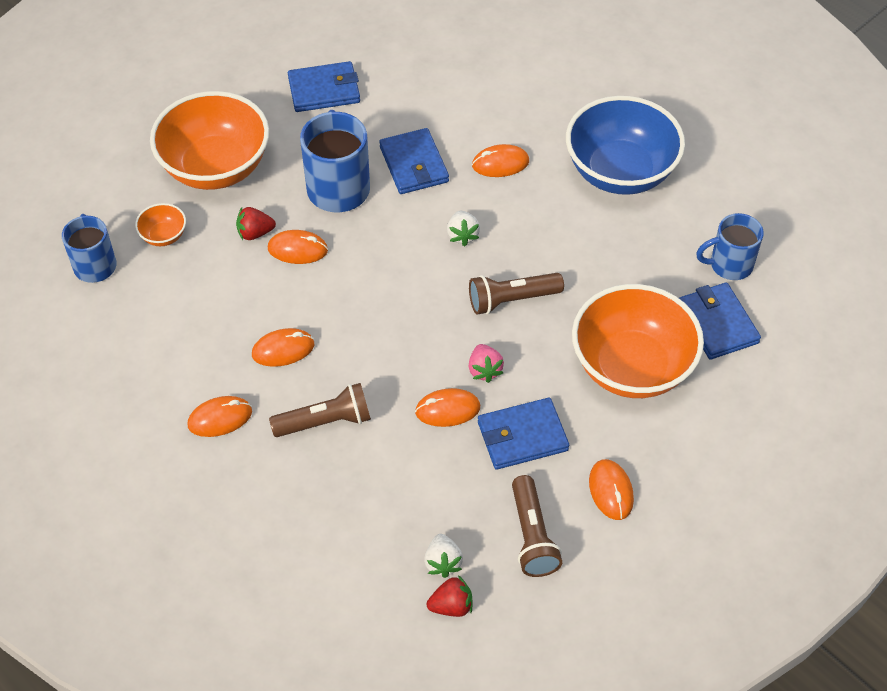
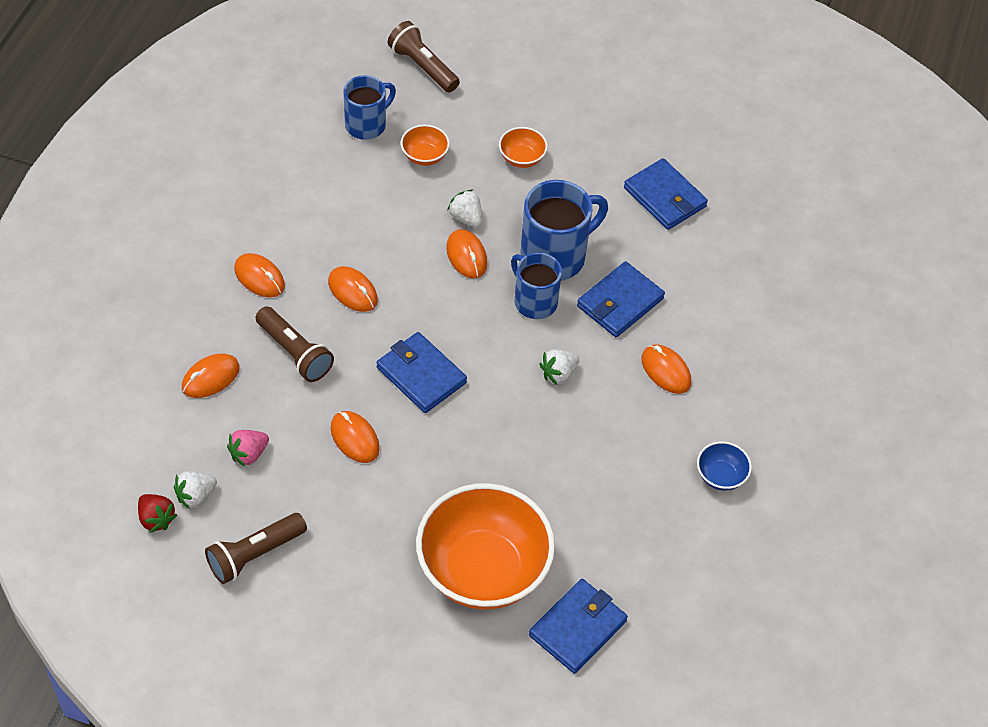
camera: 60 degrees right, 0 degrees up
(216, 167) = (522, 158): orange bowl -> orange bowl, size x0.42
(255, 233) = (466, 218): red strawberry -> white strawberry
(484, 370) = (413, 450): pink strawberry -> pink strawberry (249, 454)
(512, 300) = (505, 442): brown flashlight -> brown flashlight (422, 67)
(522, 436) = (356, 508): blue wallet -> blue wallet (421, 375)
(611, 491) = (333, 601): orange mouse -> orange mouse (210, 378)
(620, 172) = (720, 476): blue bowl -> blue bowl, size x0.42
(729, 265) = (660, 615): blue mug -> blue mug (534, 301)

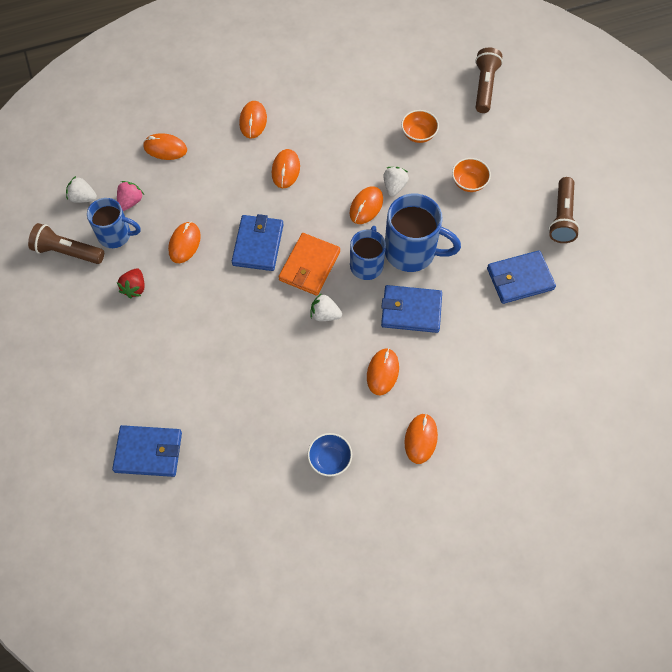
camera: 55 degrees right, 10 degrees up
(156, 519) = (54, 191): red strawberry -> red strawberry (134, 288)
(249, 454) = (130, 202): pink strawberry -> pink strawberry turned 105 degrees clockwise
(295, 353) = (217, 174): brown flashlight -> brown flashlight (562, 217)
(367, 124) = (412, 91): blue mug -> blue mug (116, 235)
(483, 570) = (148, 372): orange bowl -> none
(490, 349) = (309, 266): none -> orange wallet
(665, 197) = (520, 279): blue wallet -> blue wallet turned 60 degrees clockwise
(762, 389) = (420, 439): none -> orange mouse

